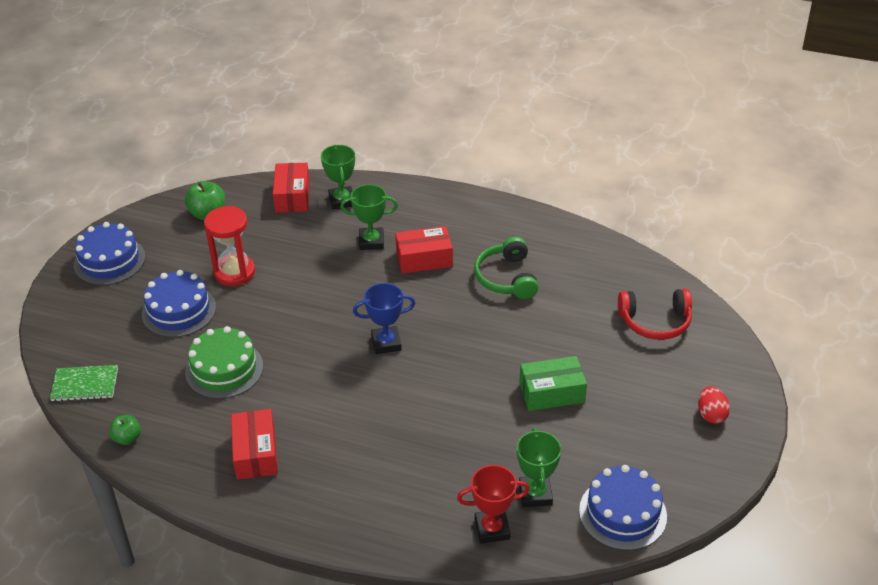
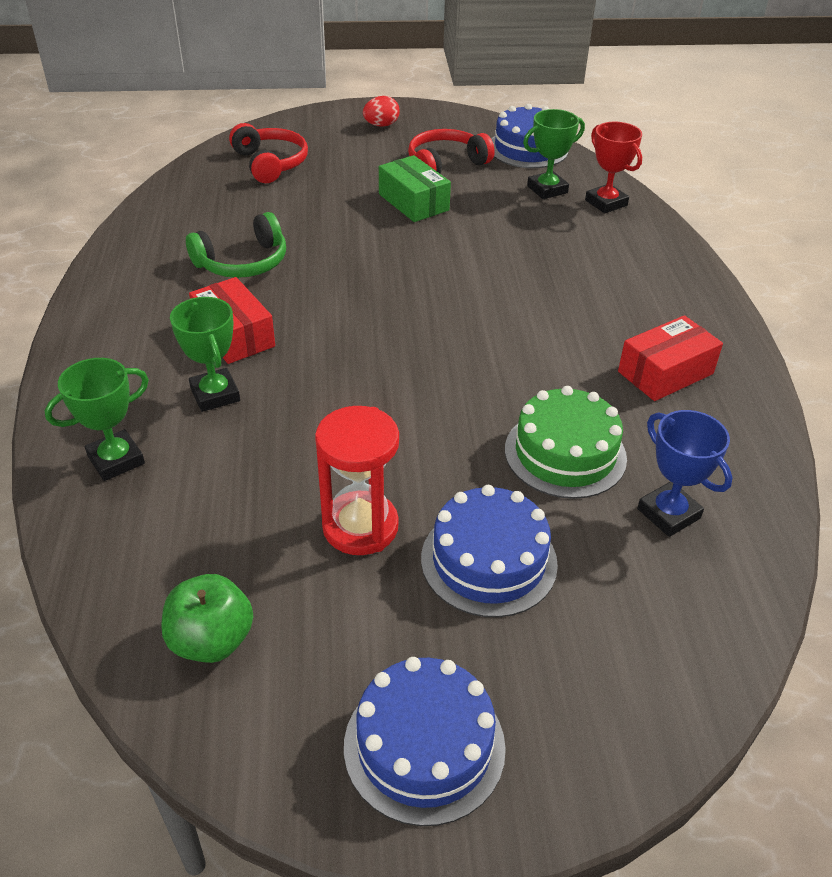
camera: 115 degrees left, 0 degrees up
(85, 385) = (720, 605): green notebook -> none
(127, 438) = (756, 501): green apple -> none
(292, 196) = (119, 529): red box -> none
(386, 343) = (415, 324): blue trophy -> blue trophy (668, 513)
(613, 436) = (445, 164): none -> red headphones

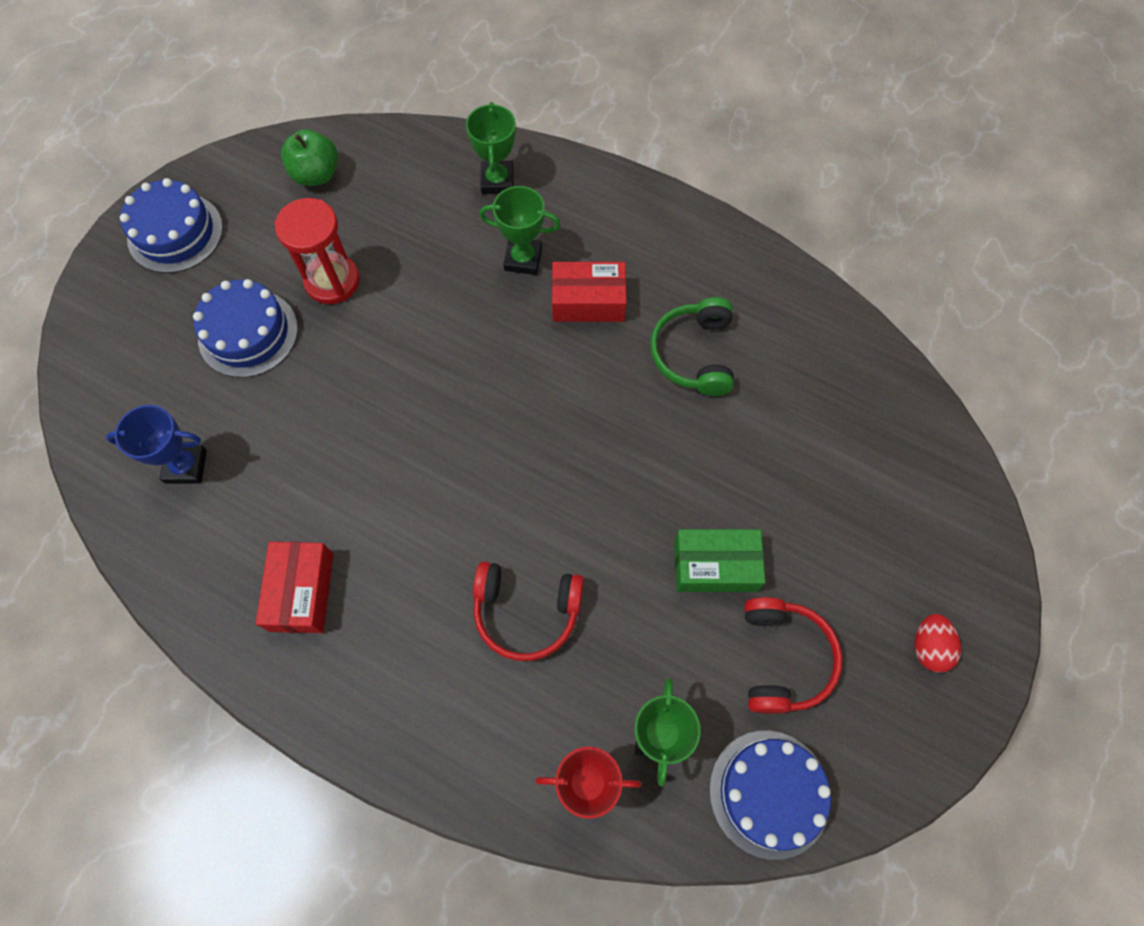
camera: 125 degrees right, 25 degrees up
(270, 163) = (884, 469): red headphones -> red headphones (526, 612)
(565, 453) = (288, 443): green cake -> none

